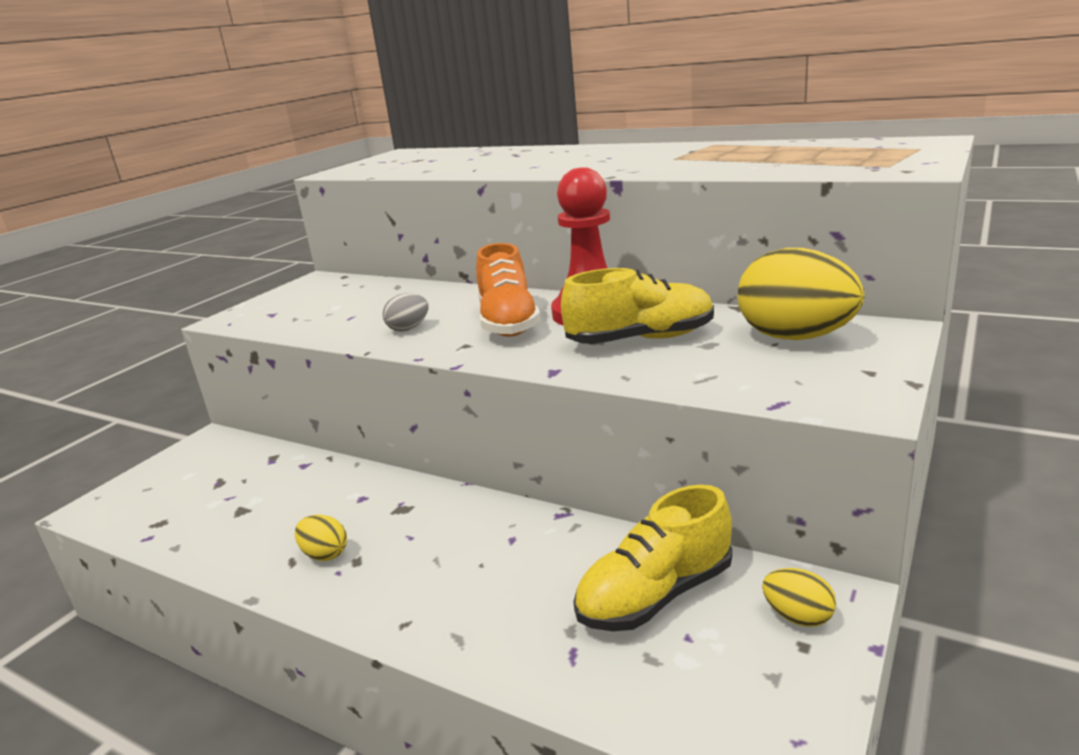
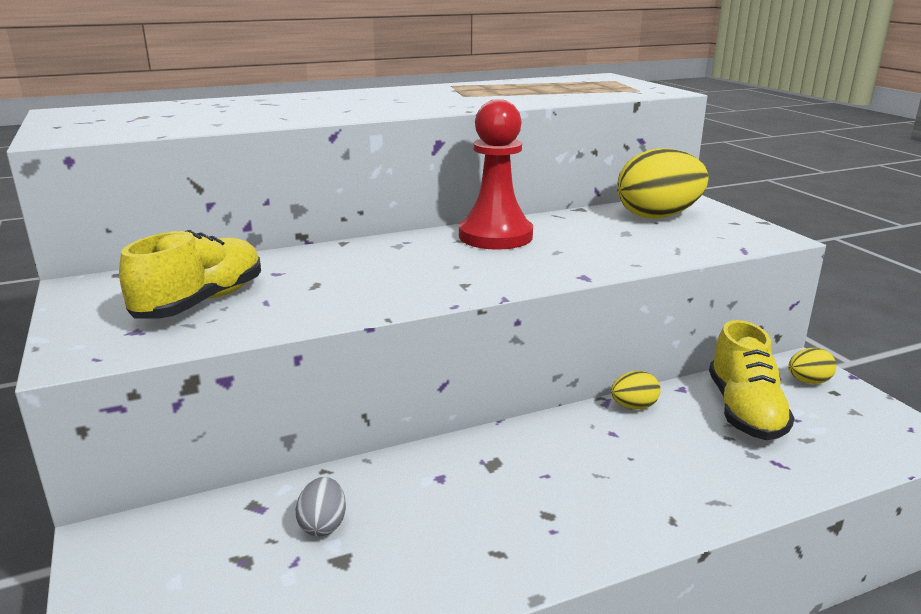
camera: 55 degrees left, 0 degrees up
(325, 554) = (513, 529): yellow egg -> yellow egg (633, 406)
(408, 328) = (369, 290): grey egg -> grey egg (323, 525)
(508, 322) = (450, 260): orange shoe -> none
(640, 339) = (580, 242): yellow shoe -> yellow shoe (201, 302)

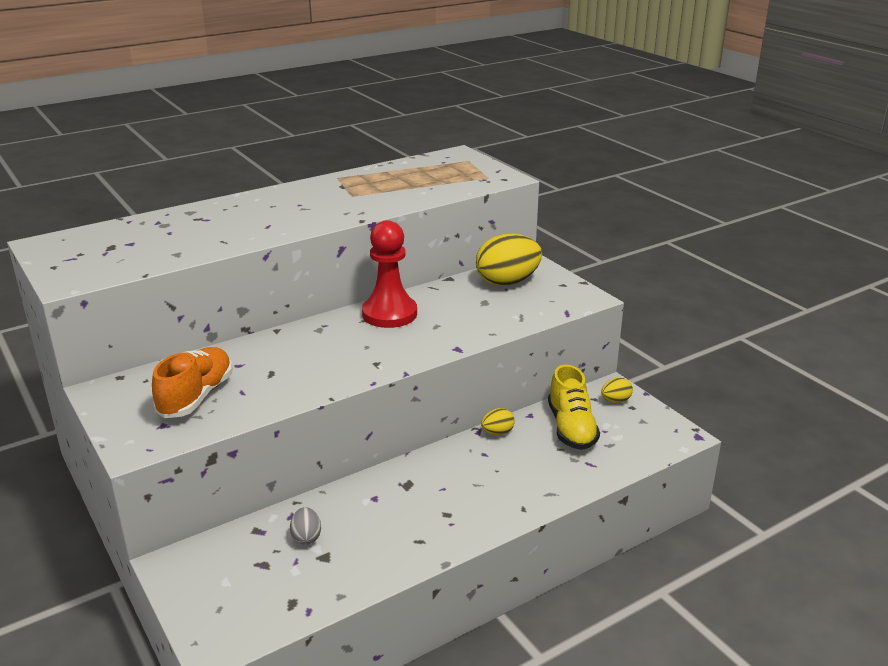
camera: 10 degrees left, 5 degrees up
(201, 302) = (196, 397): yellow shoe -> orange shoe

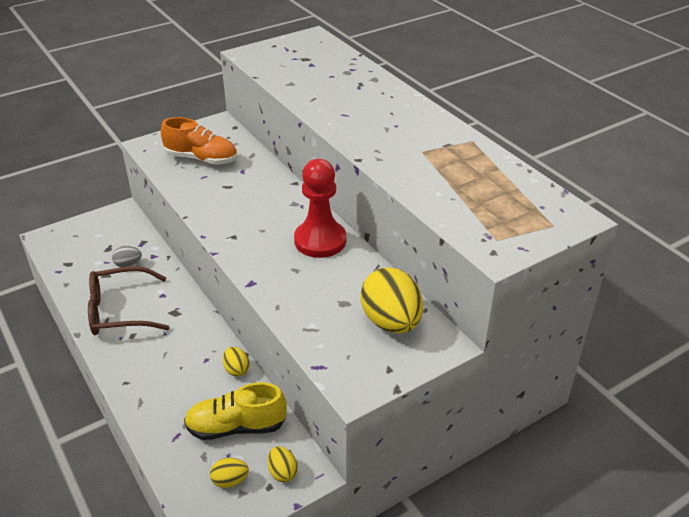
camera: 90 degrees right, 10 degrees up
(402, 531) = (120, 311): none -> brown glasses
(632, 427) = (230, 480): none -> yellow egg

